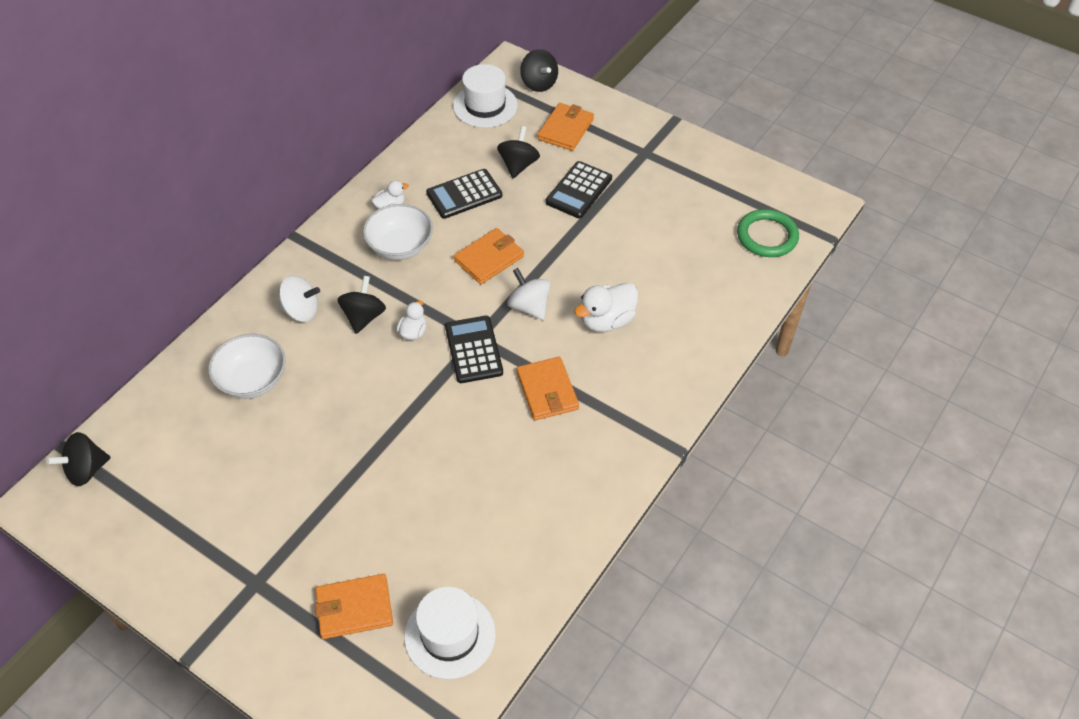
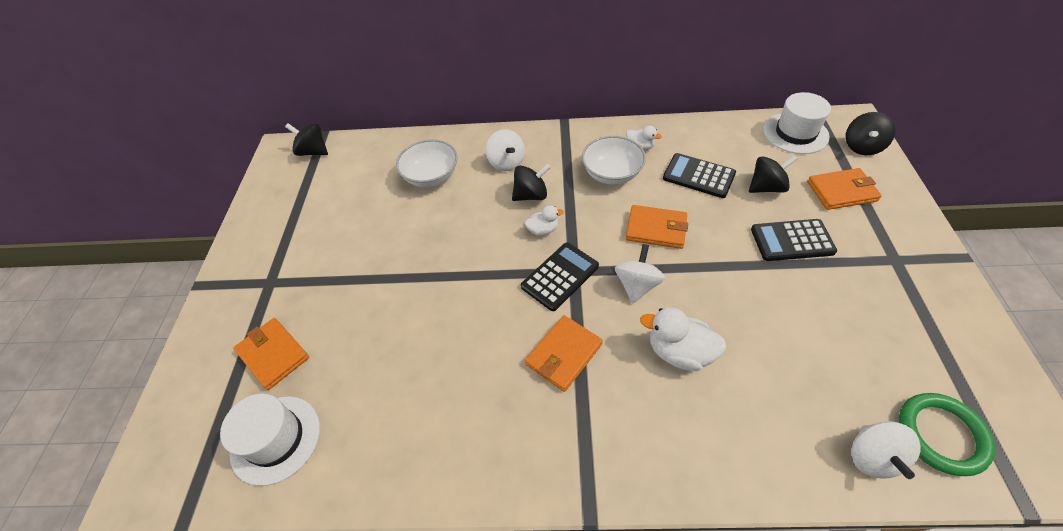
camera: 60 degrees right, 0 degrees up
(753, 278) = (872, 457): none -> white spinning top

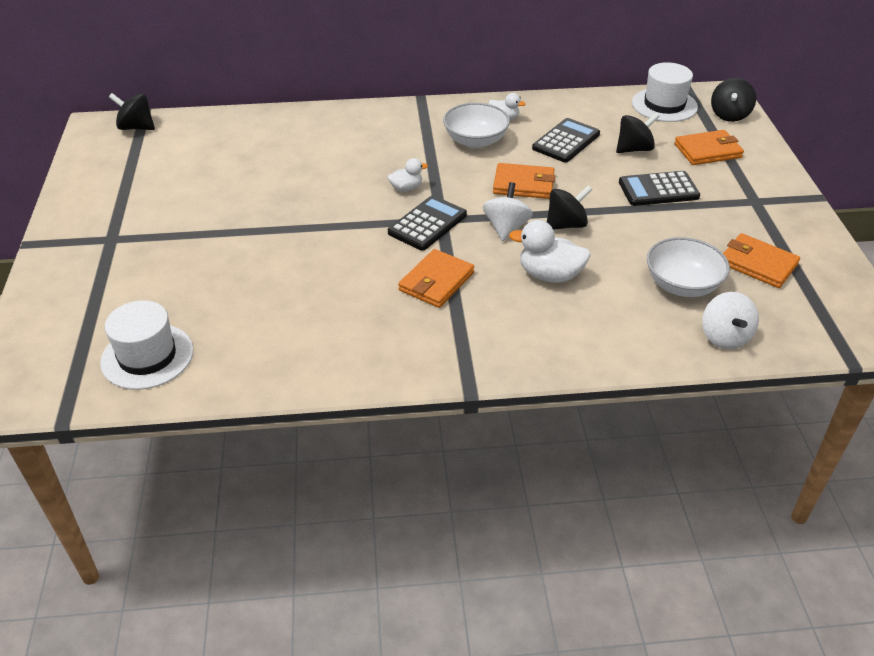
camera: 10 degrees left, 10 degrees down
(273, 354) = (129, 295): orange wallet -> orange wallet (757, 264)
(431, 176) = (278, 147): white bowl -> white bowl (682, 285)
(506, 162) = (361, 133): white spinning top -> none
(531, 195) = (391, 160): black spinning top -> black spinning top (566, 225)
(698, 176) = (566, 141): black calculator -> black calculator turned 105 degrees clockwise
(941, 435) = (785, 320): green ring -> none

